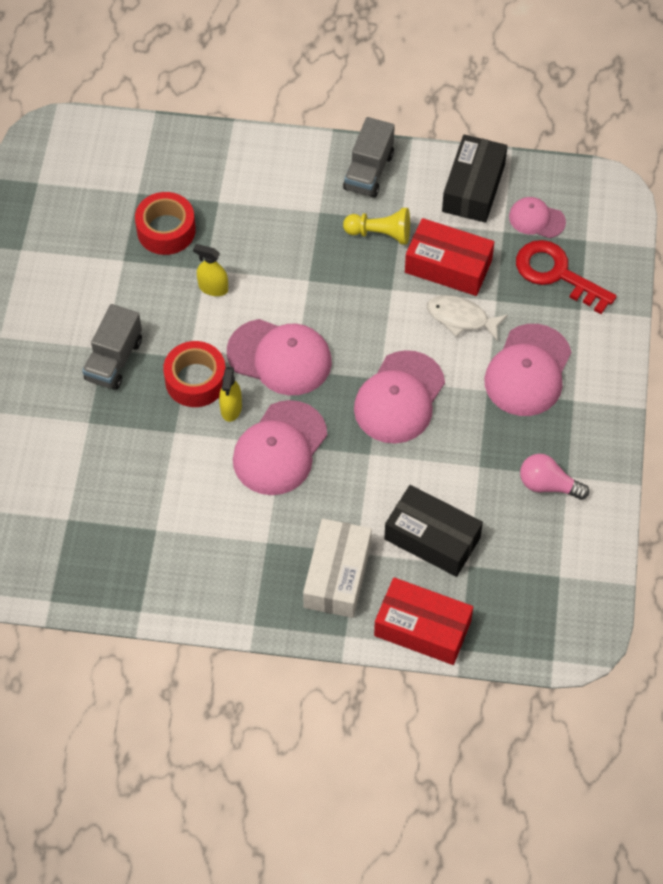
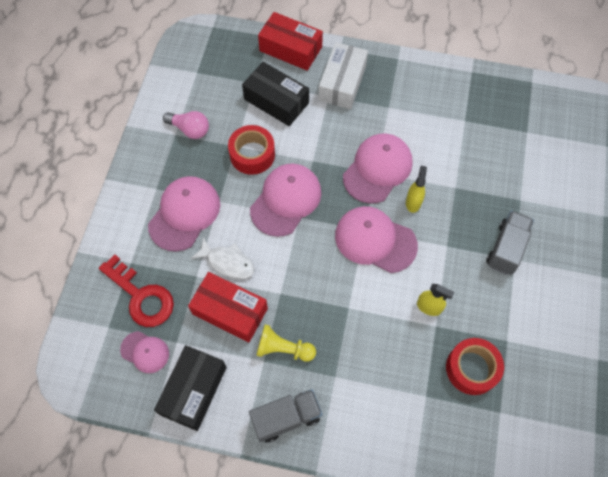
camera: 175 degrees left, 5 degrees up
(195, 380) = (441, 226): red tape -> red tape (252, 154)
(369, 172) = (286, 418): grey truck -> grey truck turned 45 degrees clockwise

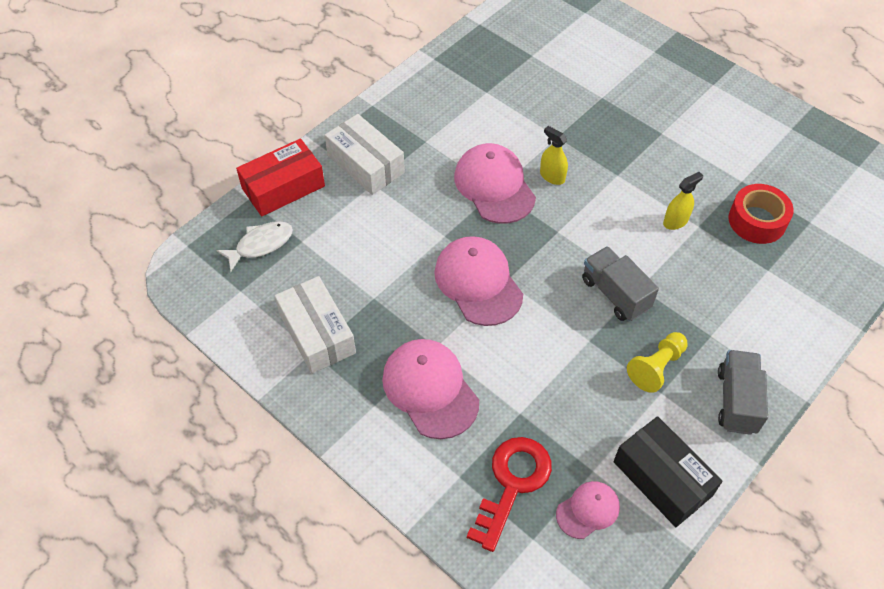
camera: 60 degrees left, 10 degrees down
(141, 296) = (512, 484): red key -> red key turned 45 degrees counterclockwise
(190, 129) = (317, 333): pink light bulb -> white box
(227, 262) = (521, 373): white fish -> white fish (260, 245)
(230, 311) = (584, 398): red box -> none
(252, 154) = (397, 287): red tape -> none
(276, 101) = (343, 232): black box -> none
(375, 240) = (576, 228): pink cap -> none
(506, 248) = (647, 133): grey truck -> grey truck (615, 294)

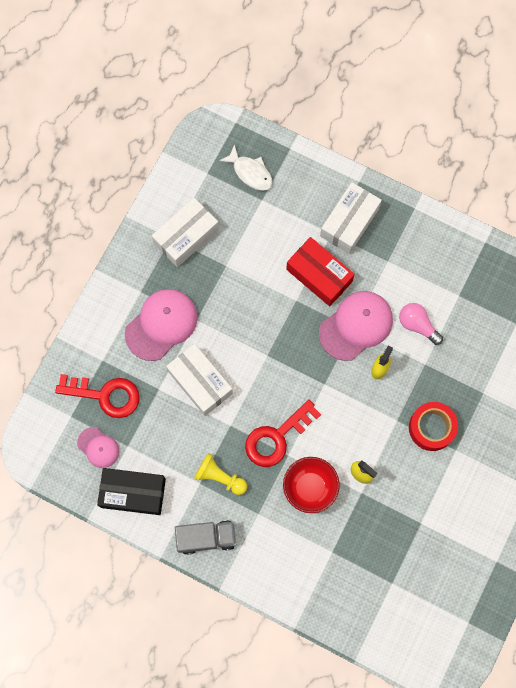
camera: 75 degrees right, 20 degrees up
(283, 187) = (308, 169): red box -> red box (319, 275)
(478, 282) = (259, 335): pink cap -> none
(510, 133) = (417, 325): none -> pink light bulb
(523, 361) = (200, 382): none -> white box
(615, 294) = (276, 437): grey truck -> red key
(662, 478) = (133, 493): black box -> black box turned 60 degrees clockwise
(685, 274) = (310, 487): none -> red bowl
(757, 221) = (380, 539): red tape -> red tape (431, 428)

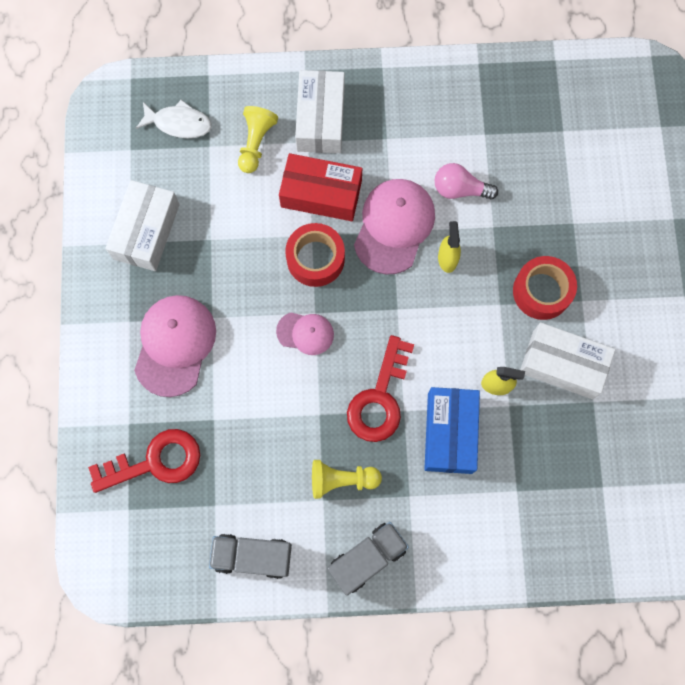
camera: 30 degrees left, 0 degrees up
(98, 447) = (181, 527): pink cap -> pink cap (305, 333)
(133, 493) = (252, 556): black box -> grey truck
(200, 382) = (257, 385): white box -> white box (562, 364)
(289, 318) = (315, 259): none -> red tape
(295, 215) = (256, 143): none -> yellow pawn
(310, 487) = (449, 433): red bowl -> blue box

